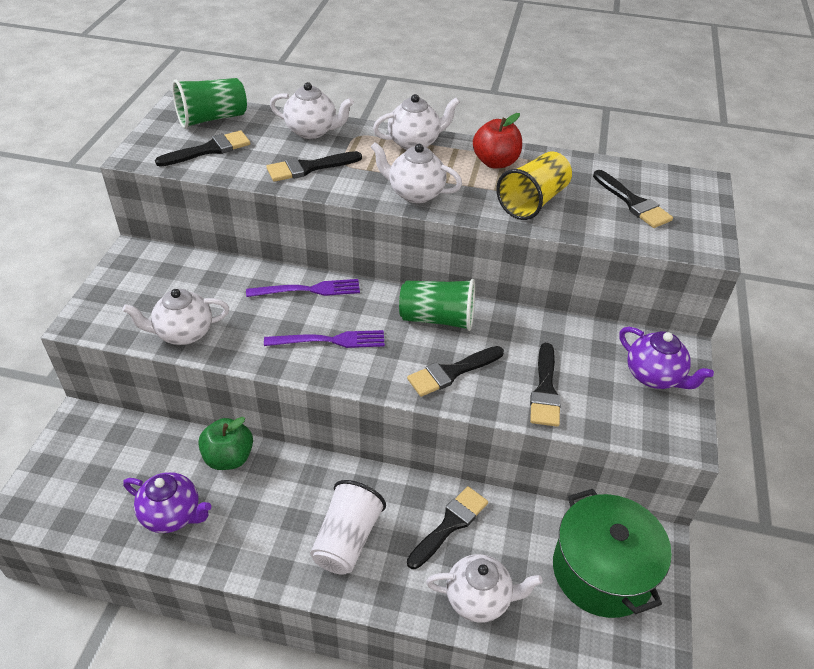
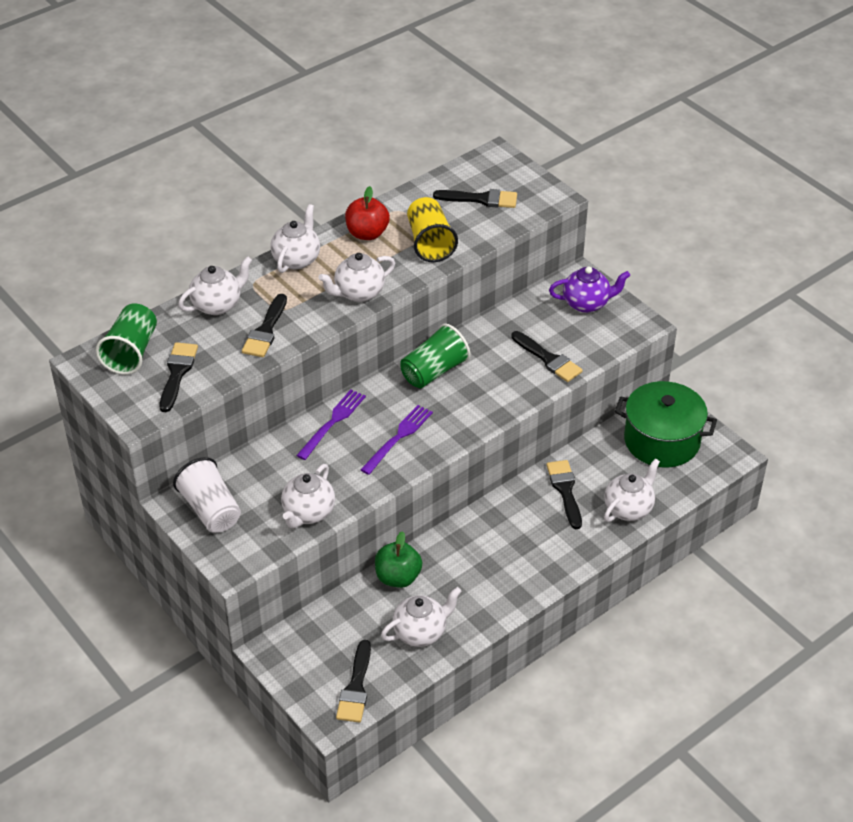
camera: 50 degrees left, 0 degrees up
(173, 515) = (421, 632): purple teapot -> white teapot
(347, 539) = (528, 548): white cup -> white cup (210, 510)
(451, 372) = (490, 393): black brush -> black brush (356, 687)

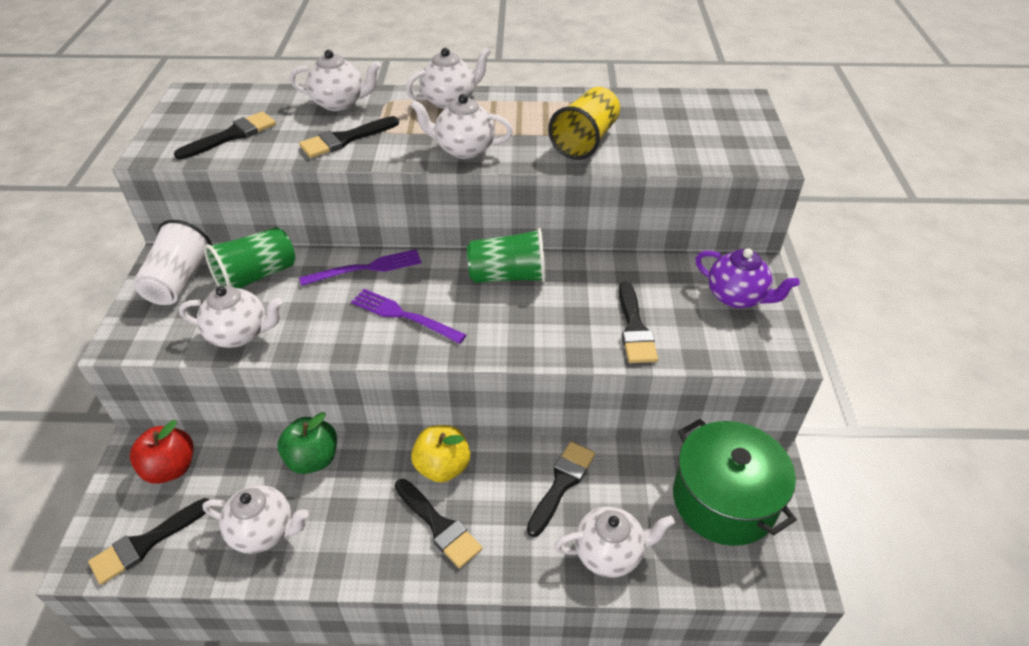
camera: 40 degrees right, 0 degrees up
(131, 352) = (228, 104): green cup -> green cup (256, 276)
(308, 513) = (240, 334): white teapot -> white teapot turned 150 degrees counterclockwise
(367, 233) = (537, 109): red apple -> red apple (171, 468)
(398, 437) = (403, 315): purple fork -> purple fork turned 135 degrees counterclockwise
(481, 199) = (683, 128): black brush -> black brush (439, 526)
(485, 528) = (442, 467): none -> yellow apple

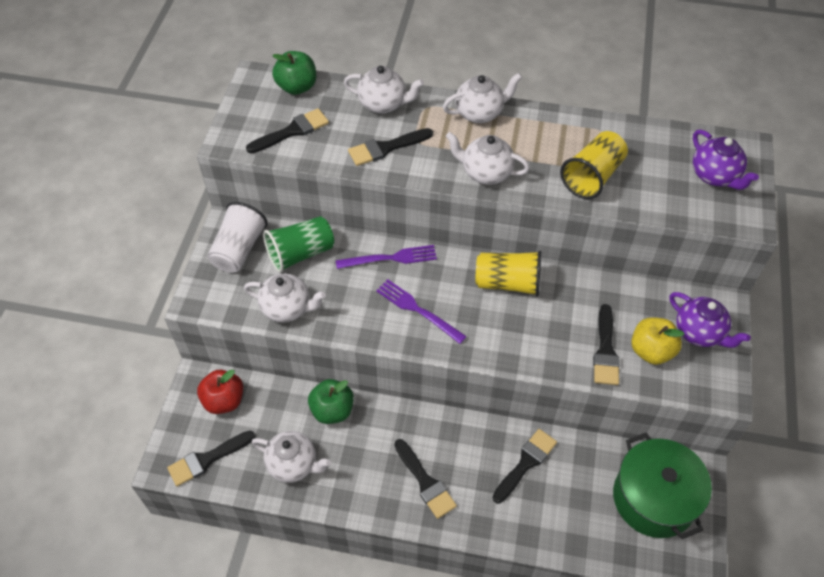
camera: 10 degrees right, 10 degrees up
(238, 98) = (297, 87): none -> green apple
(442, 467) = (433, 433): yellow apple -> yellow apple (651, 351)
(508, 276) = (508, 283): green cup -> yellow cup
(610, 553) = (554, 526): white teapot -> none
(719, 127) = (715, 176): none -> purple teapot

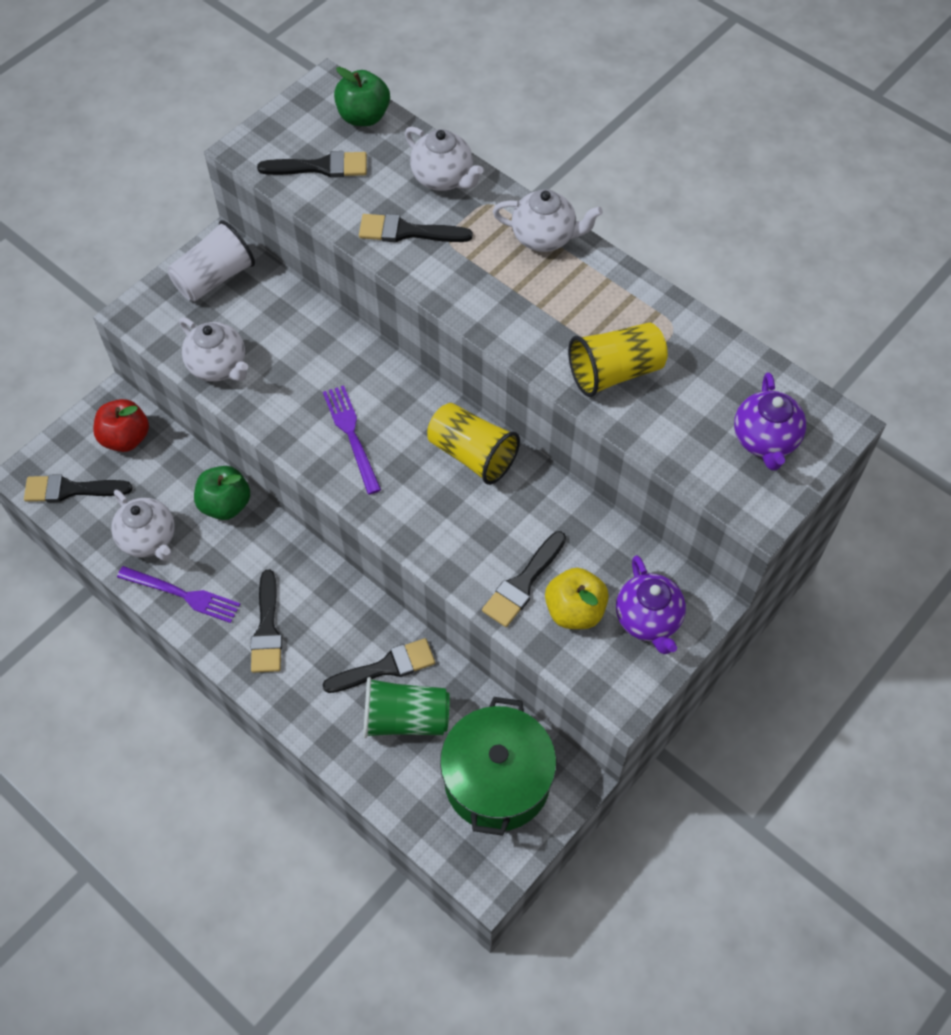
camera: 30 degrees right, 5 degrees up
(300, 253) = (273, 313): green cup -> green cup (405, 718)
(391, 258) = (365, 364): purple fork -> purple fork (184, 595)
(485, 173) = (495, 311): white teapot -> none

